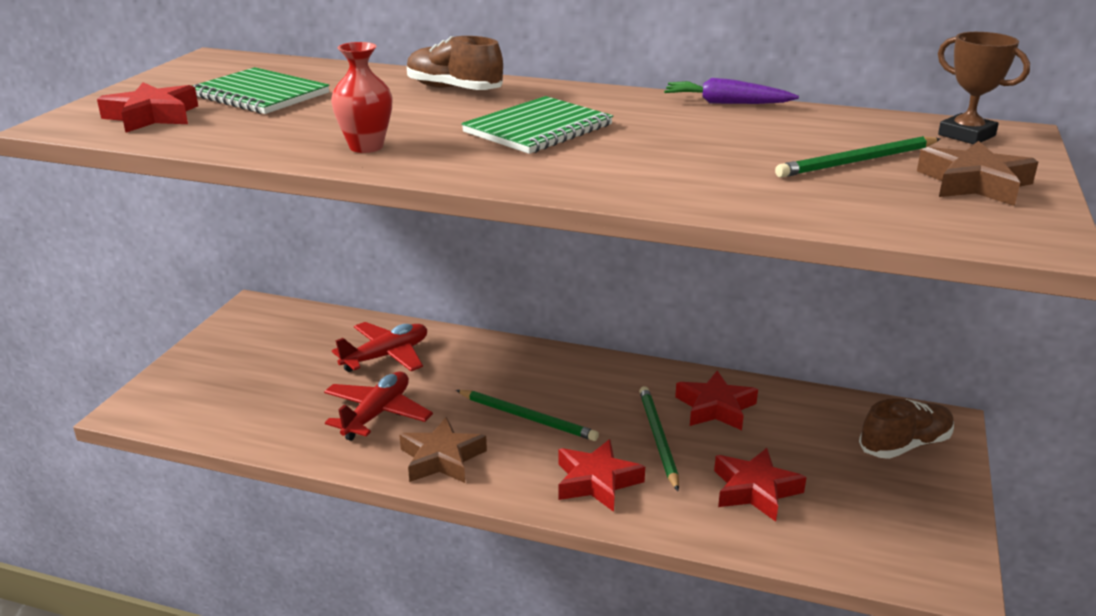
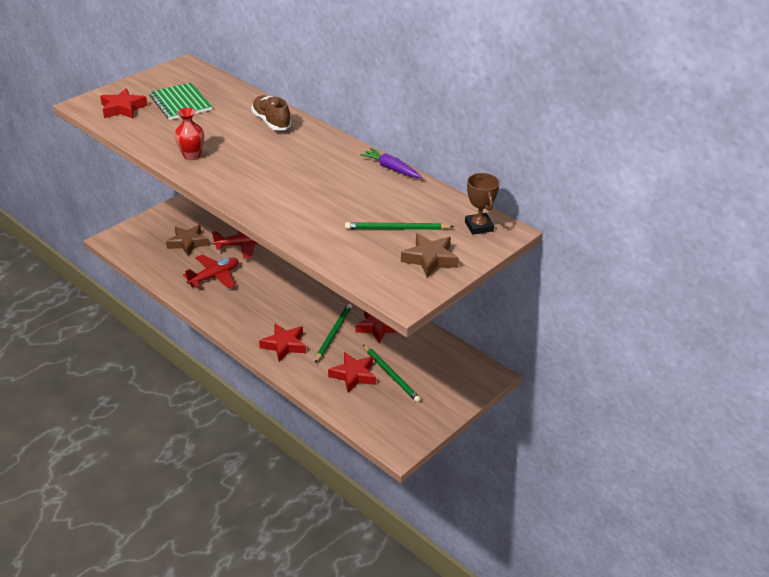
camera: 25 degrees right, 10 degrees up
(441, 458) = (225, 310): brown star -> brown star (188, 243)
(527, 418) = (281, 302): green pencil -> green pencil (391, 375)
(538, 129) = (278, 163): green notebook -> none
(905, 445) = (454, 379): brown shoe -> none

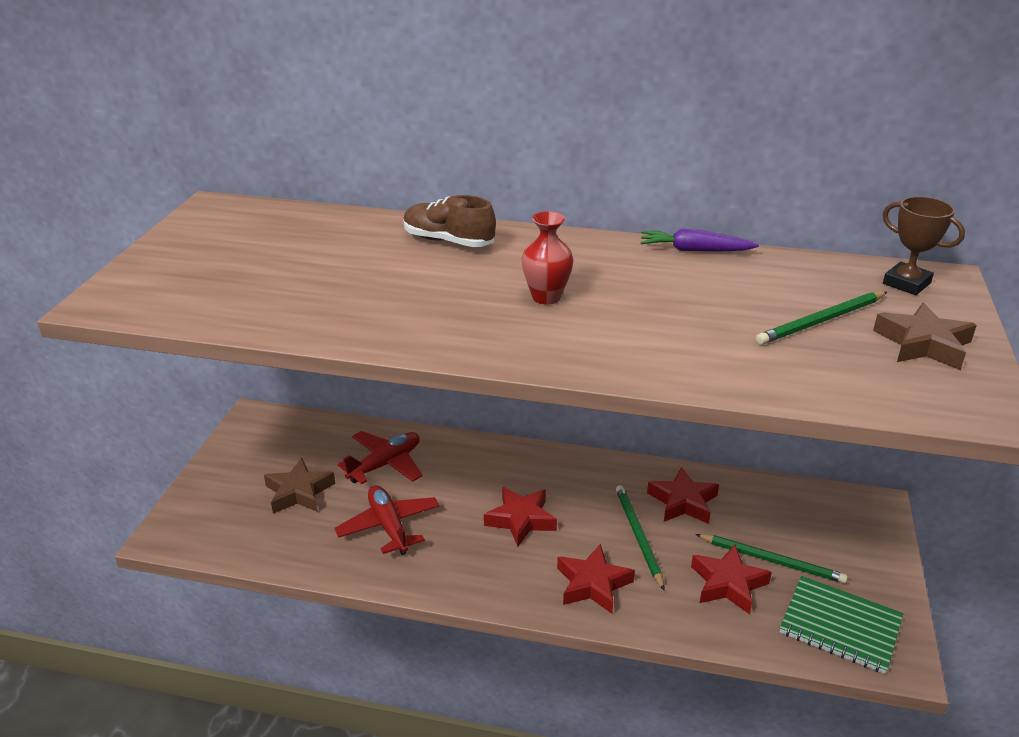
camera: 30 degrees left, 5 degrees down
(123, 108) = (181, 289): red star -> red star (521, 520)
(180, 103) = (272, 255): green notebook -> green notebook (840, 626)
(192, 156) = (390, 321): red vase -> red vase (546, 297)
(214, 277) = (389, 526): red plane -> red plane turned 45 degrees counterclockwise

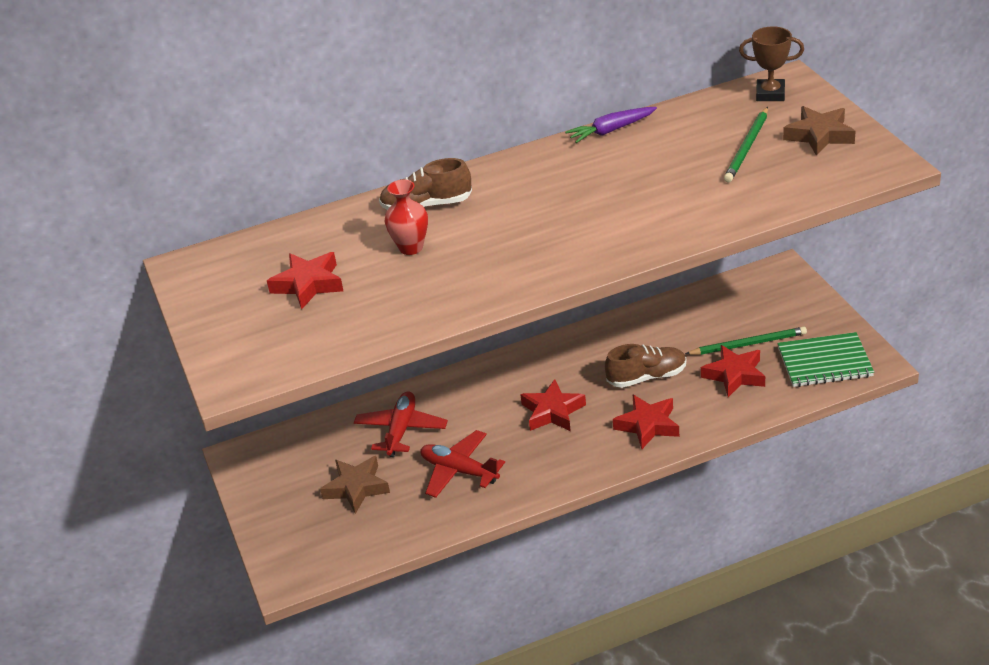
camera: 30 degrees left, 5 degrees up
(546, 297) = (556, 215): red vase -> red vase (411, 247)
(638, 536) = (647, 377): green pencil -> brown shoe
(683, 502) = (654, 336): red star -> red star (308, 284)

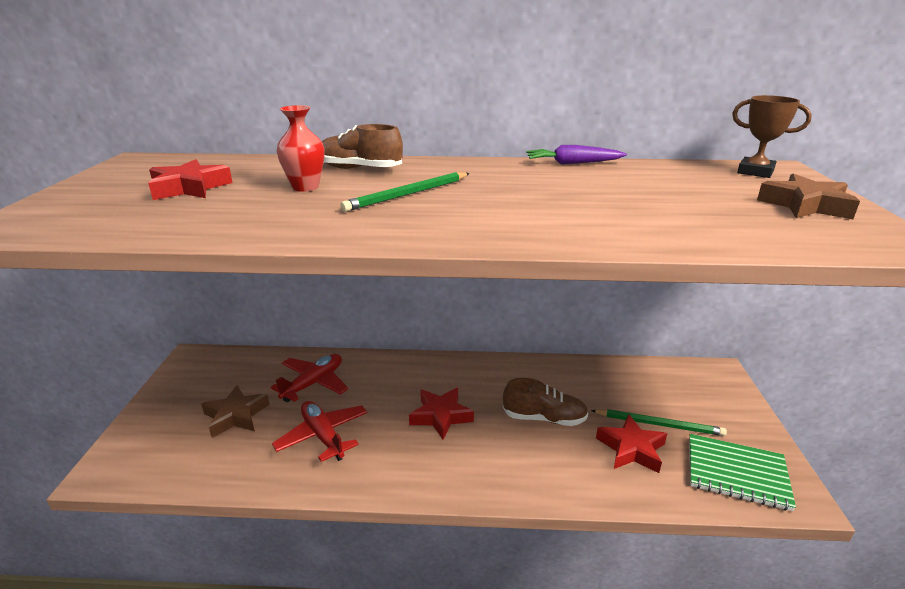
camera: 20 degrees right, 10 degrees down
(648, 425) = (517, 464): red star -> none
(747, 147) = (709, 197): green pencil -> green pencil (408, 194)

